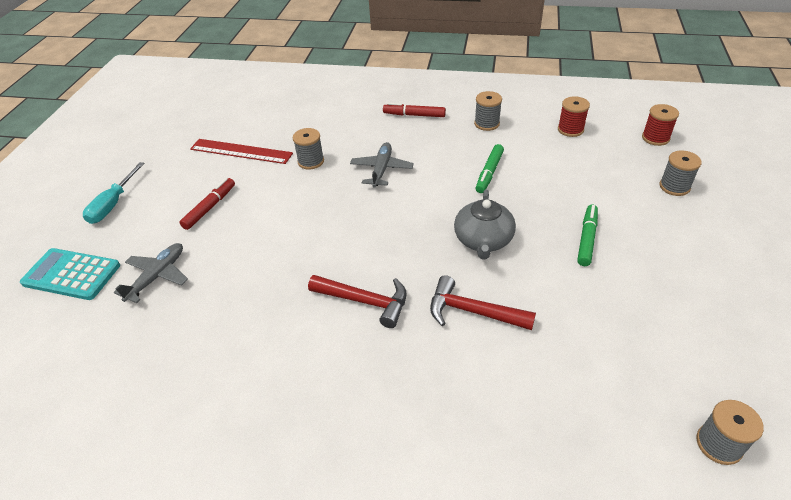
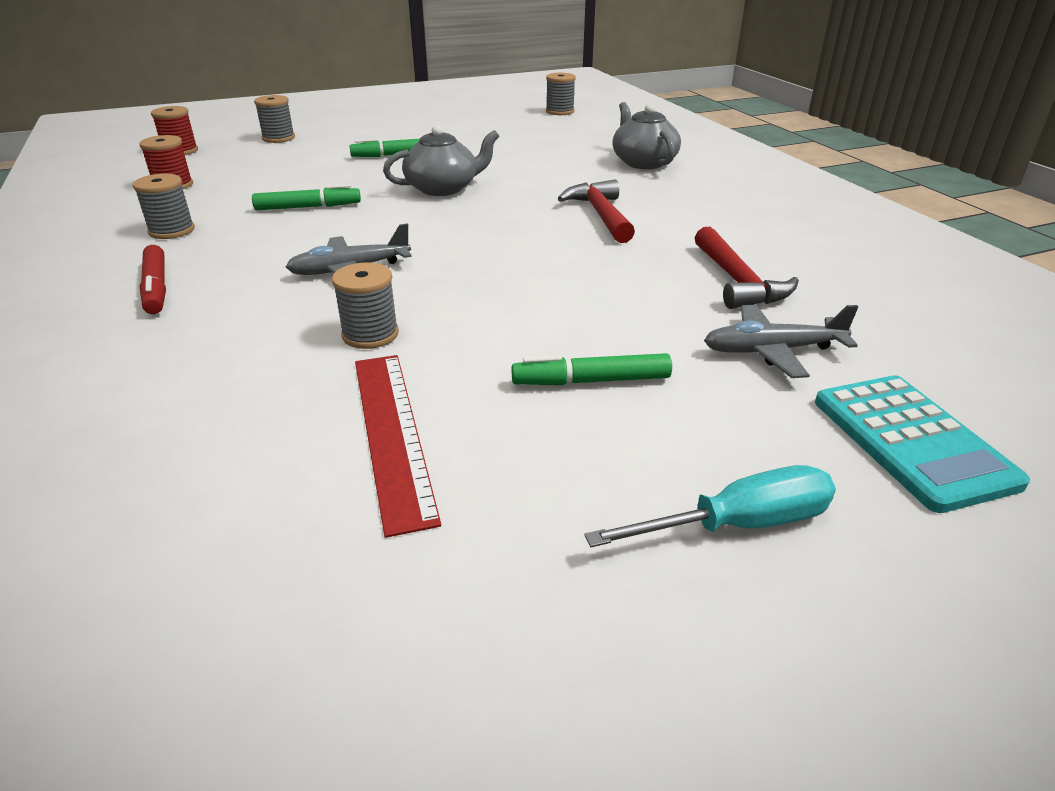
camera: 125 degrees left, 10 degrees down
(210, 207) = (591, 381): red marker -> green marker
(461, 406) = (643, 162): none -> grey teapot
(472, 311) = (547, 175): red hammer -> red hammer (737, 281)

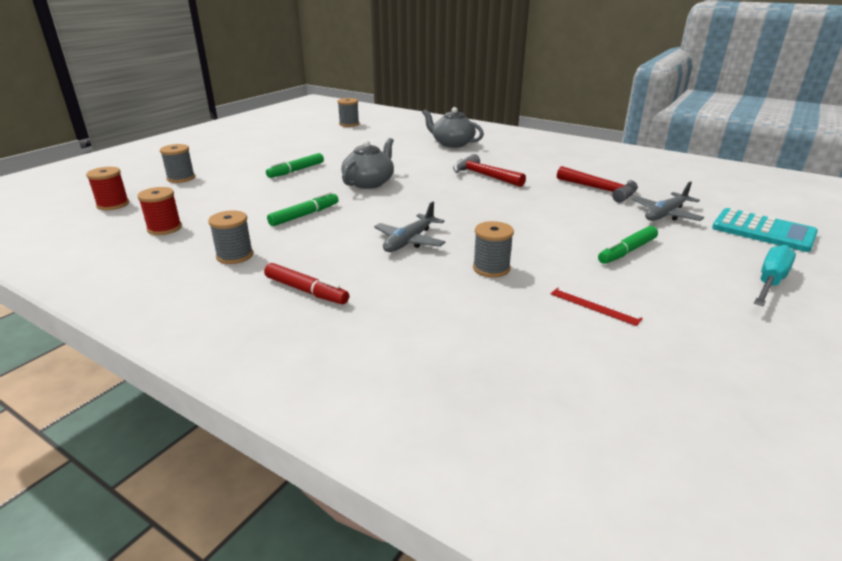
camera: 35 degrees left, 5 degrees down
(391, 433) = (594, 306): red ruler -> red ruler, size x0.53

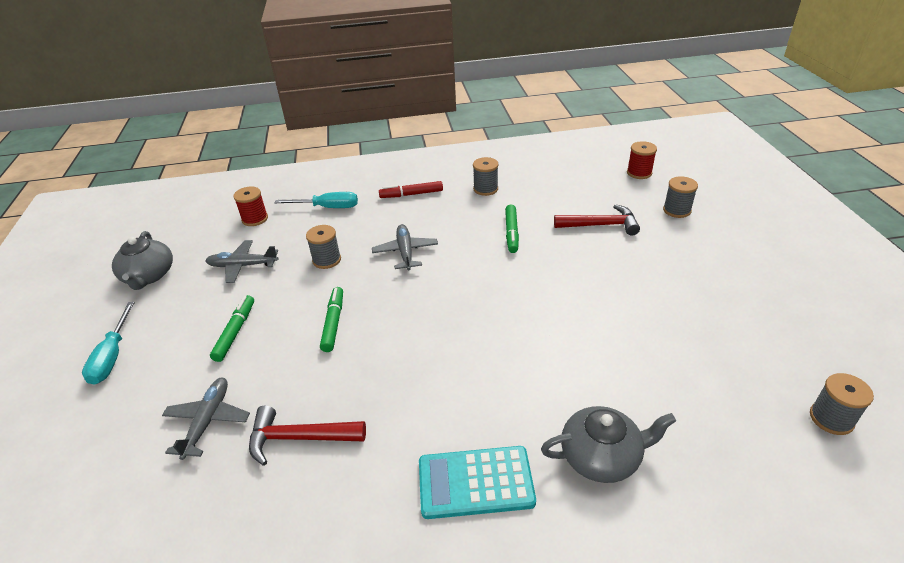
camera: 140 degrees right, 10 degrees up
(164, 228) = (564, 179): red spool -> red spool (255, 219)
(296, 171) = (629, 272): green marker -> green marker (333, 323)
(369, 183) = (539, 295): grey teapot -> grey teapot (149, 276)
(421, 329) = (328, 207): none -> turquoise screwdriver
(483, 175) = (455, 383): red hammer -> red hammer (601, 225)
(594, 306) = (243, 266): red ruler -> grey plane
(763, 231) = (95, 448): turquoise calculator -> turquoise calculator (475, 482)

